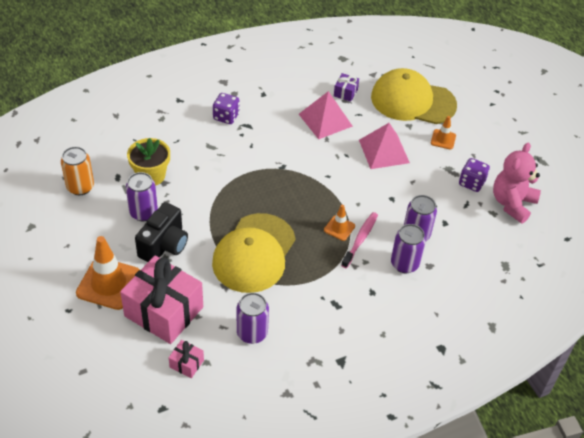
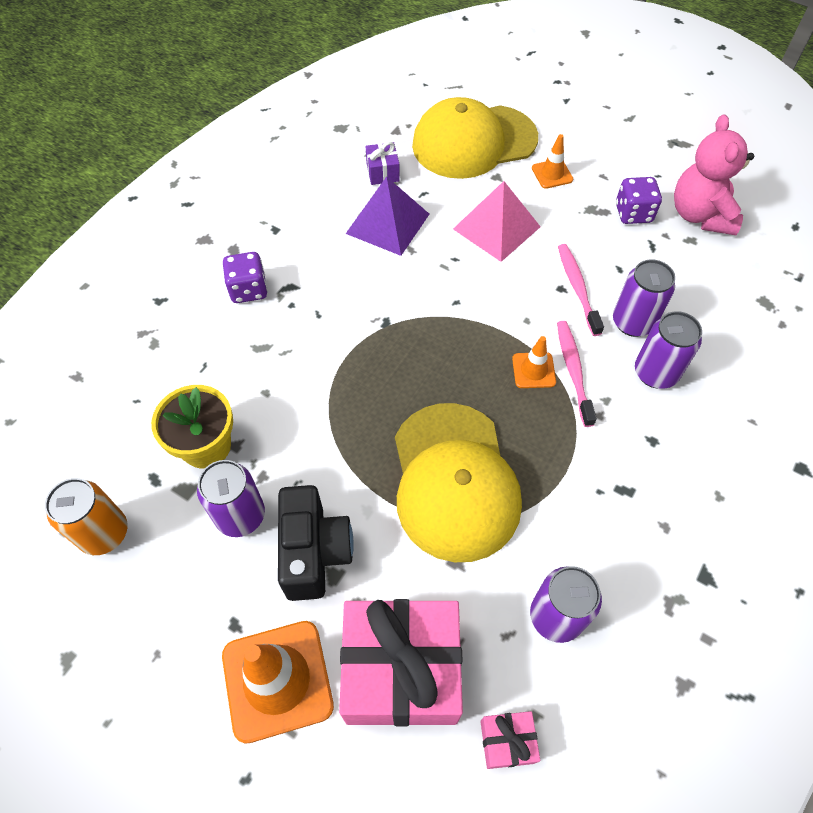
camera: 30 degrees left, 10 degrees up
(325, 120) = (388, 223): pink pyramid -> purple pyramid
(401, 203) = (577, 288): none -> pink toothbrush

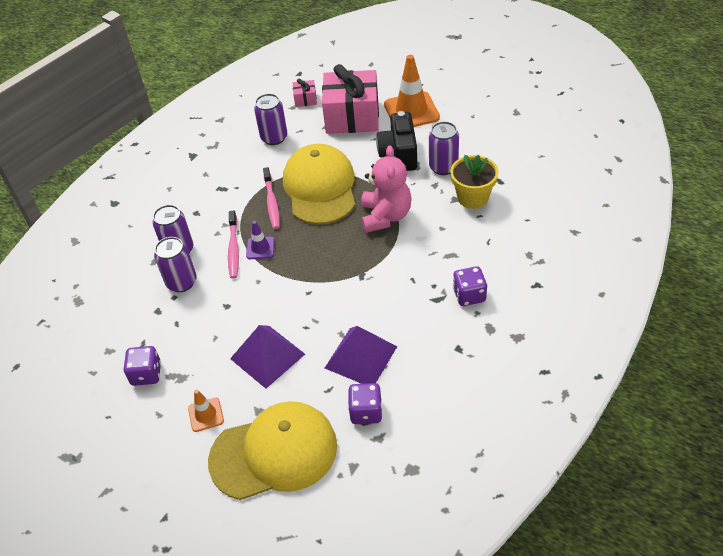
camera: 175 degrees left, 10 degrees down
(104, 533) = (518, 156): orange can -> none
(382, 172) = (366, 412): purple gift -> purple dice
(496, 228) = (267, 356): pink pyramid -> purple pyramid
(533, 370) = (260, 248): orange traffic cone -> purple traffic cone
(577, 288) = (214, 306): pink toothbrush -> pink toothbrush (272, 202)
(700, 215) = (90, 374): pink teddy bear -> pink teddy bear (385, 216)

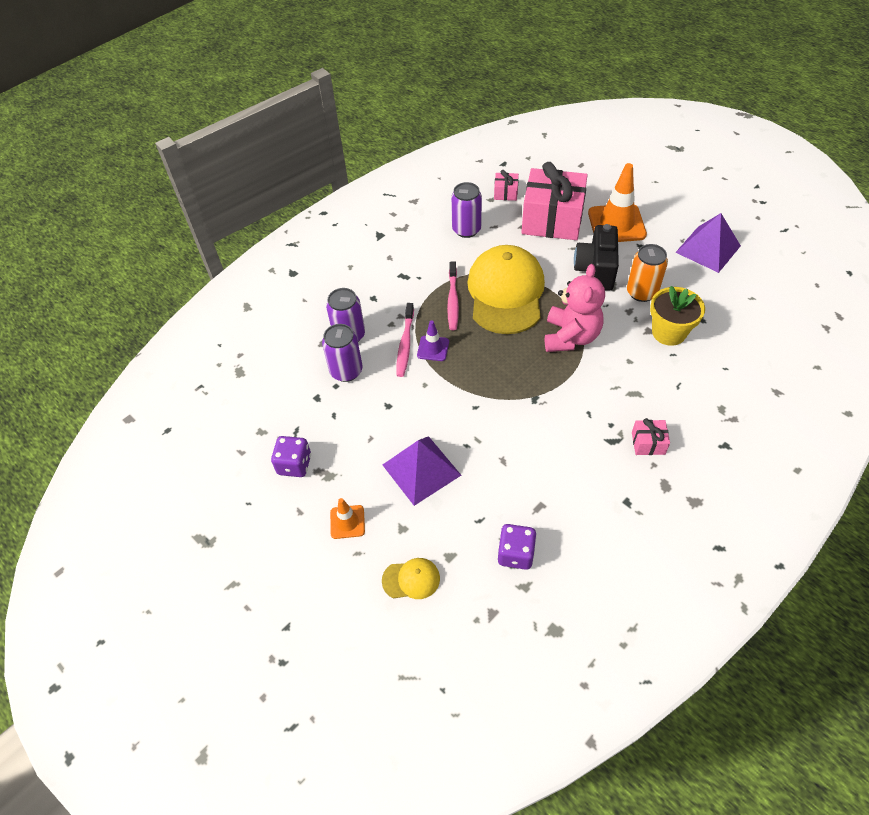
camera: 10 degrees right, 5 degrees up
(274, 453) = (411, 579): yellow cap -> yellow cap, size x0.42
(360, 357) = (519, 490): purple pyramid -> purple pyramid (708, 249)
(443, 167) = (641, 292): purple can -> orange can
(469, 295) = (648, 443): purple dice -> pink gift

